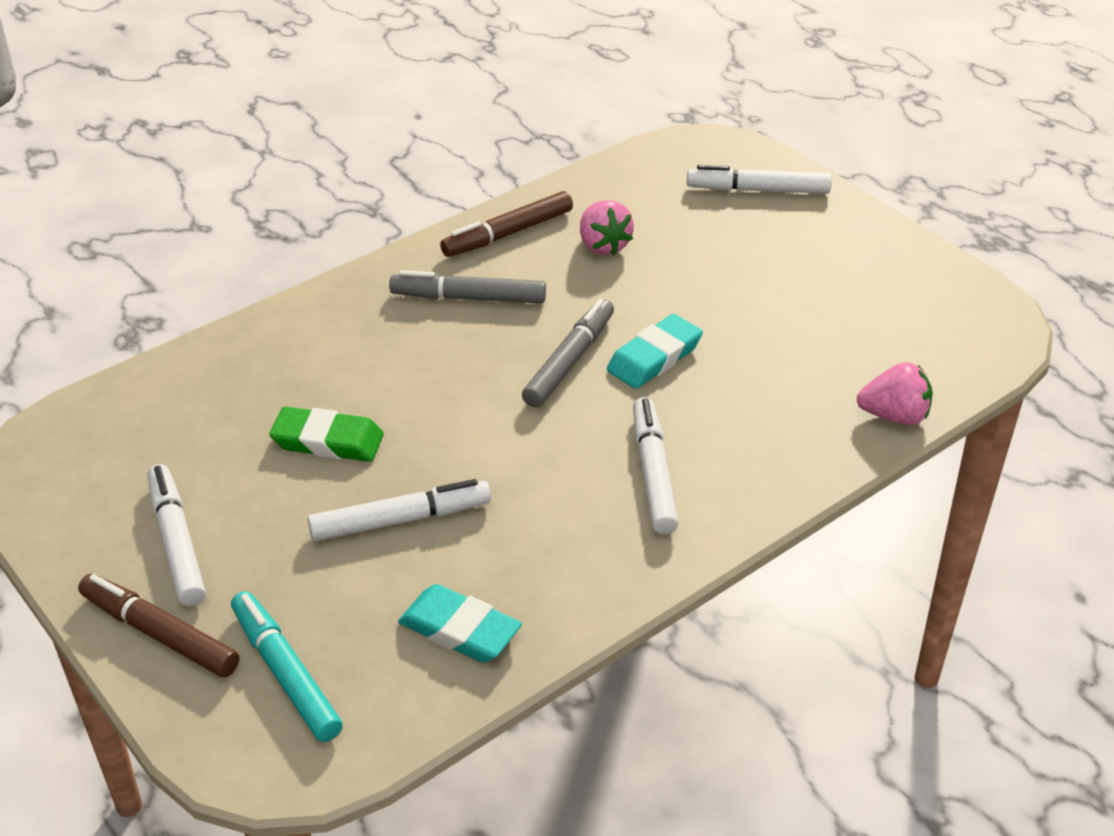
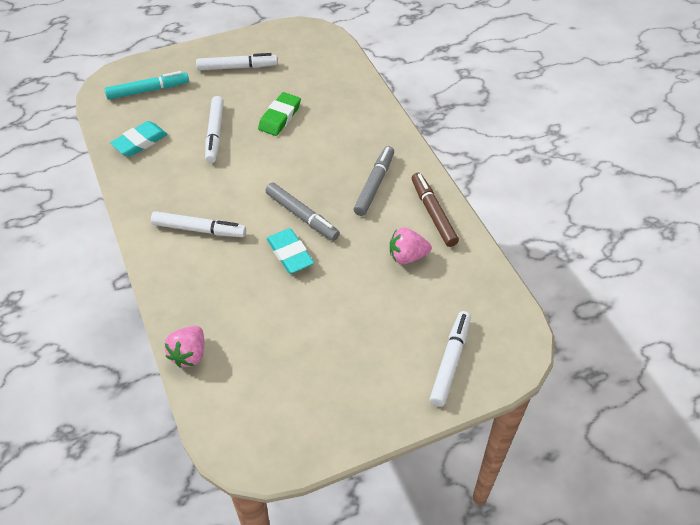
camera: 105 degrees right, 10 degrees up
(159, 634) = (189, 60): brown marker -> none

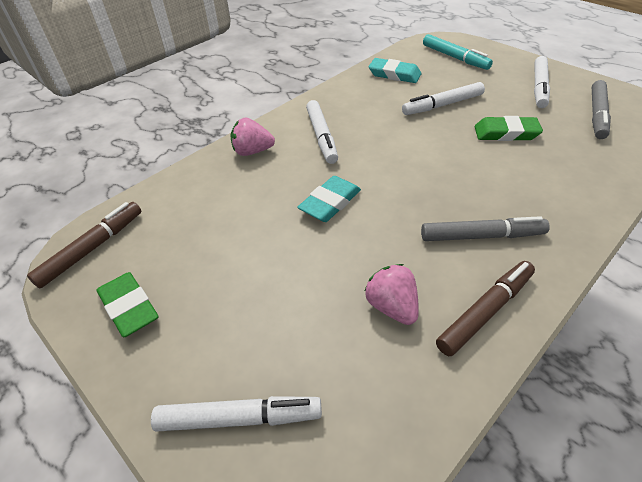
camera: 70 degrees right, 5 degrees down
(189, 354) = (177, 181): pink strawberry -> pink strawberry (252, 151)
(237, 67) = (539, 87): white marker -> white marker turned 45 degrees clockwise
(243, 435) = (92, 248): none -> brown marker
(302, 216) = (387, 194): grey marker -> grey marker (597, 115)
(329, 413) = (129, 307): none -> green eraser

